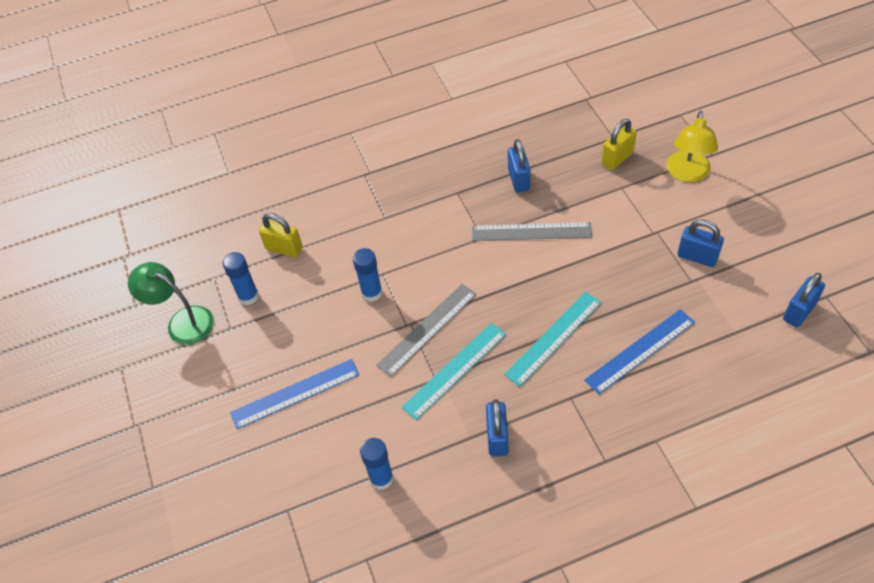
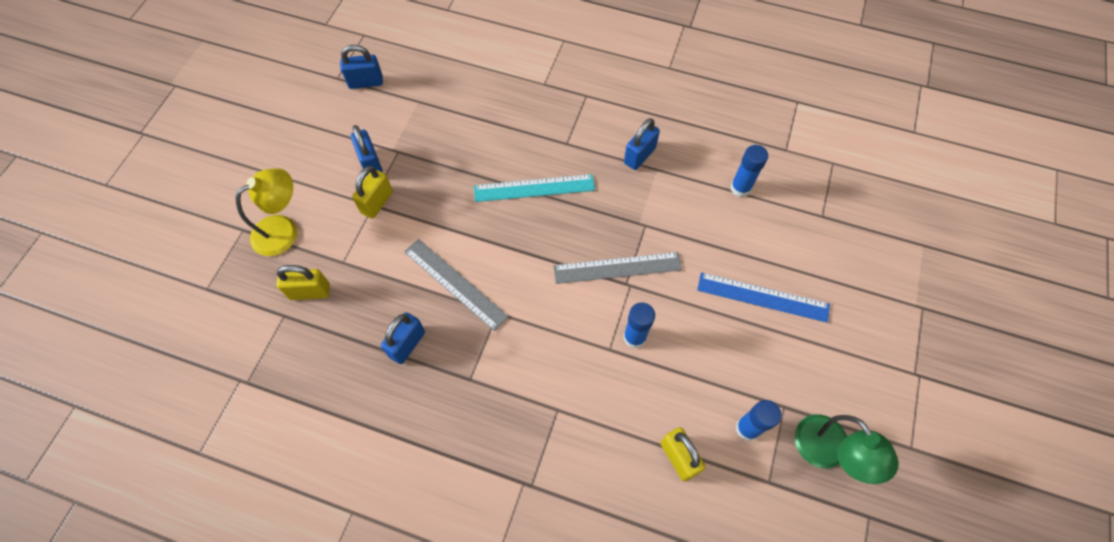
camera: 145 degrees left, 10 degrees up
(454, 370) = (626, 220): turquoise ruler -> none
(640, 351) = (489, 136): blue ruler -> none
(653, 236) = (377, 202): none -> yellow padlock

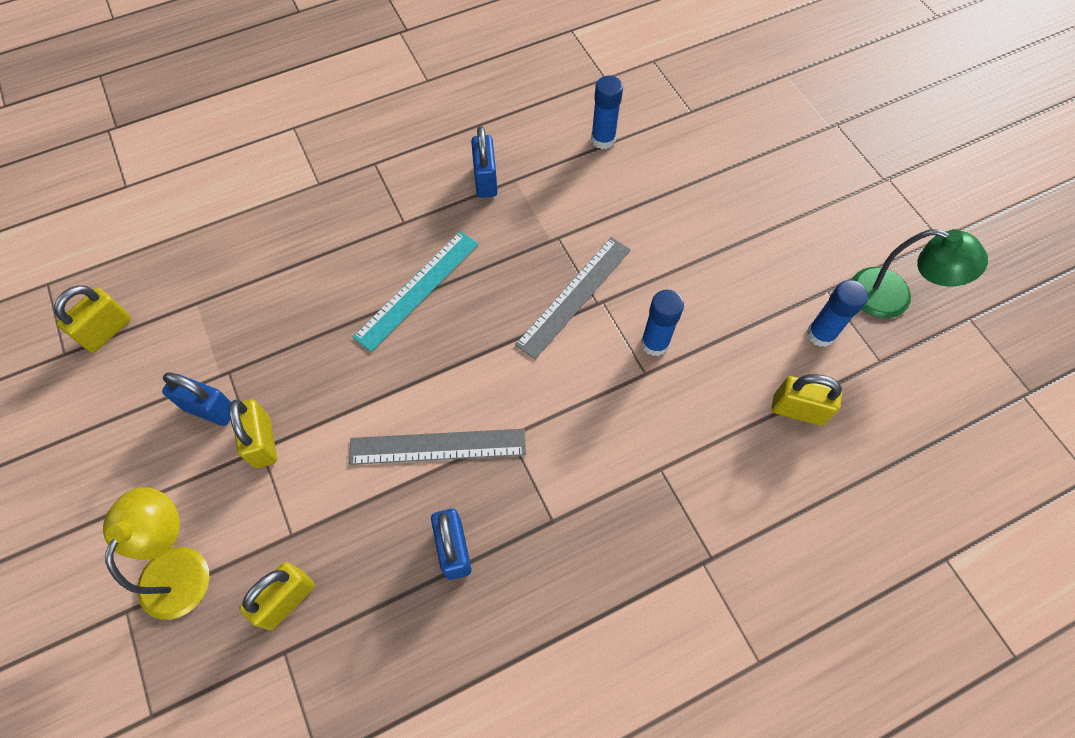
camera: 45 degrees left, 0 degrees up
(366, 82) = (107, 331): blue padlock -> yellow padlock
(763, 297) = (718, 216): blue ruler -> none

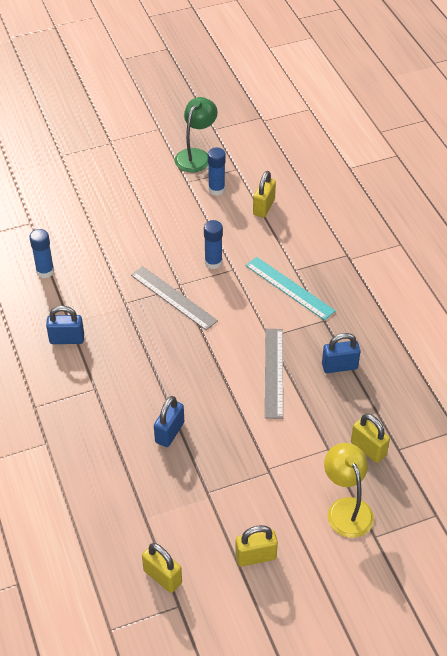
camera: 85 degrees left, 15 degrees down
(180, 566) = (346, 508): yellow lamp -> yellow lamp turned 60 degrees clockwise
(210, 409) = (236, 501): blue padlock -> blue padlock (169, 432)
(262, 442) = (263, 467): yellow padlock -> yellow padlock (255, 556)
(417, 289) = (155, 381): turquoise ruler -> turquoise ruler (289, 288)

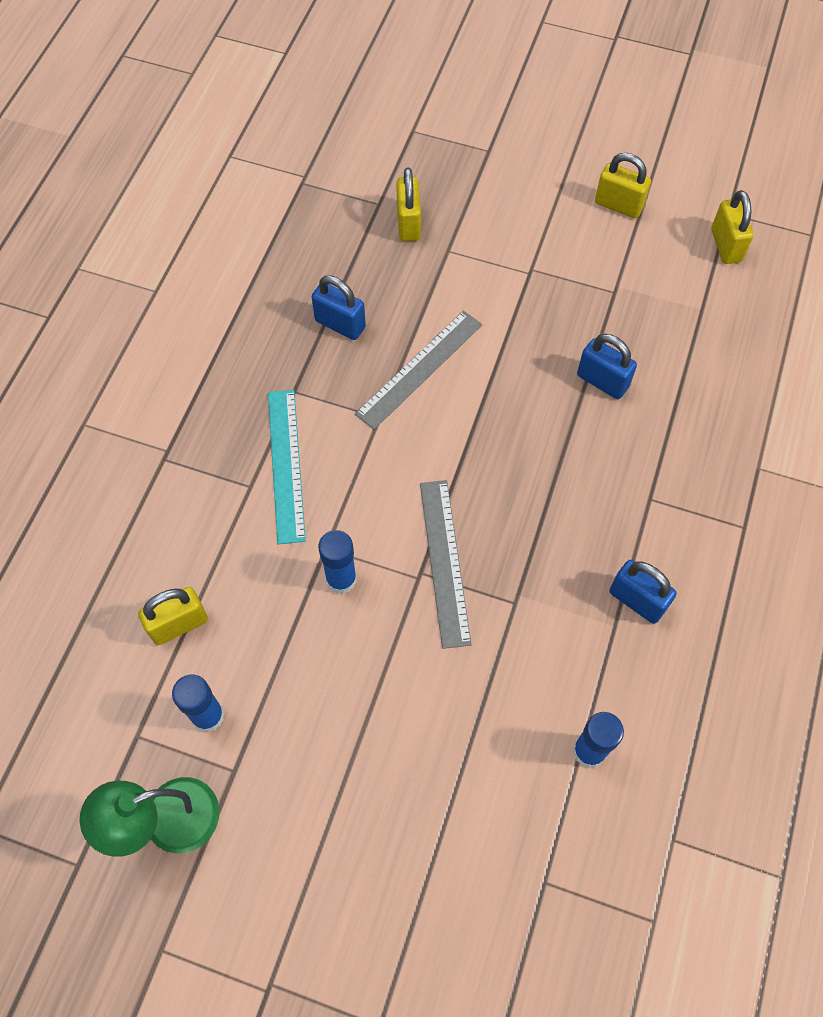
camera: 140 degrees left, 15 degrees up
(169, 432) = (602, 381): blue padlock -> blue padlock turned 60 degrees clockwise
(346, 508) = (490, 188): yellow lamp -> none

